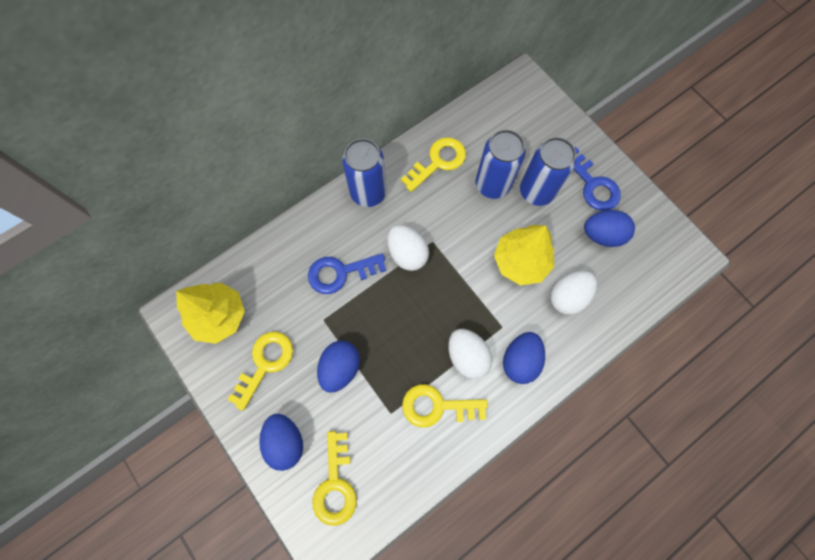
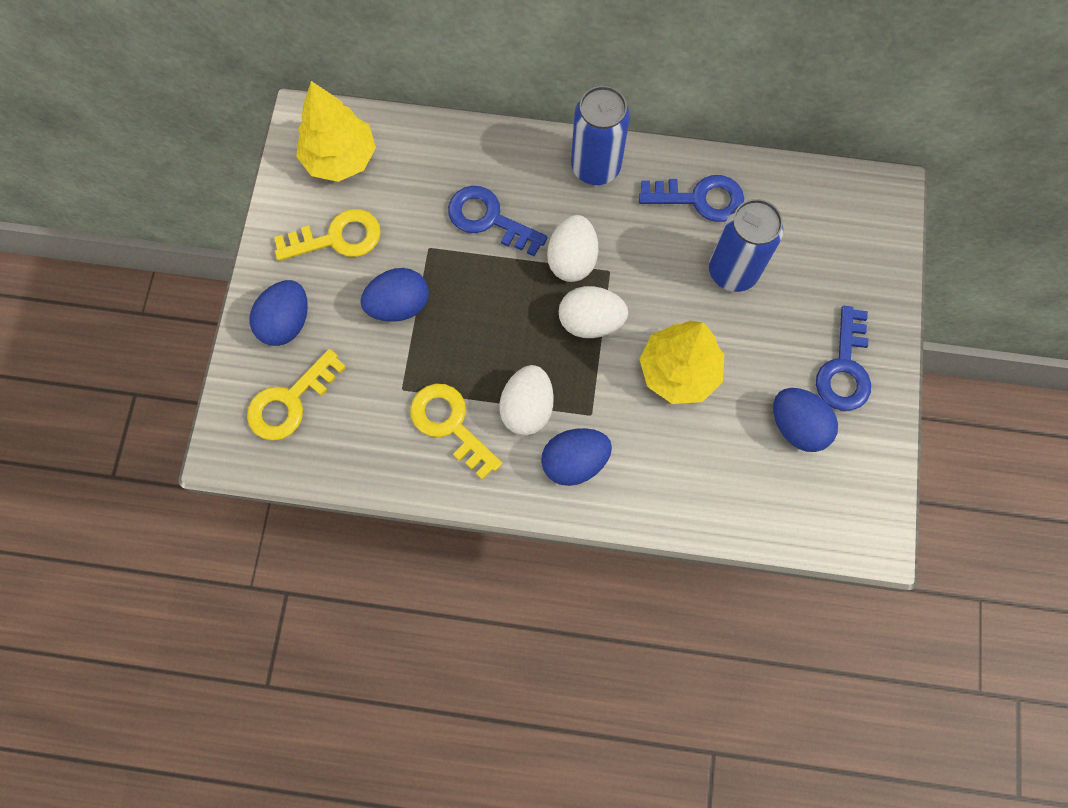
camera: 45 degrees right, 0 degrees up
(438, 162) = (699, 198): yellow key -> blue key
(536, 191) = (773, 319): blue can -> none
(567, 296) = (690, 450): white egg -> white egg (590, 322)

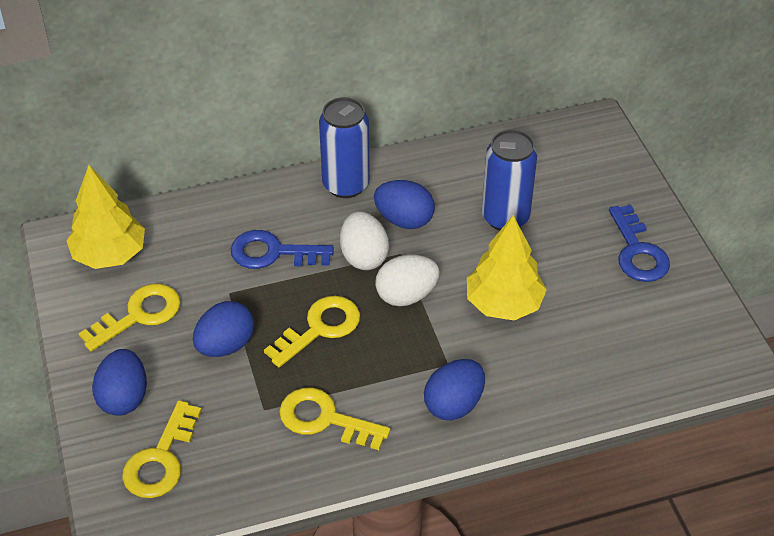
camera: 25 degrees left, 25 degrees down
(492, 323) = (320, 328): none -> yellow key
(527, 408) = (388, 380): white egg -> none
(699, 198) = (447, 177): blue key -> none
(797, 426) = (626, 306): blue egg -> blue egg (404, 220)

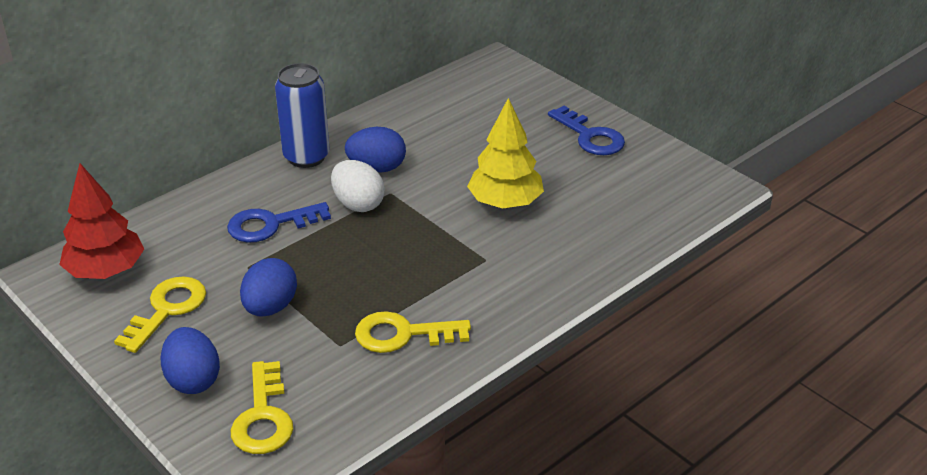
camera: 25 degrees left, 10 degrees down
(109, 255) = (106, 271): yellow tree -> red tree
(320, 328) = (352, 268): yellow key -> none
(406, 295) = (416, 221): white egg -> none
(454, 404) = (512, 287): blue egg -> none
(505, 217) = (464, 143): blue can -> none

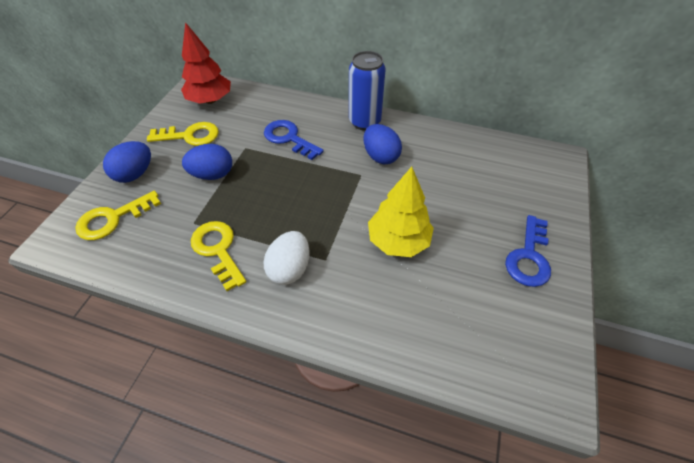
camera: 60 degrees right, 15 degrees up
(358, 204) = (336, 165): white egg -> white egg (290, 268)

